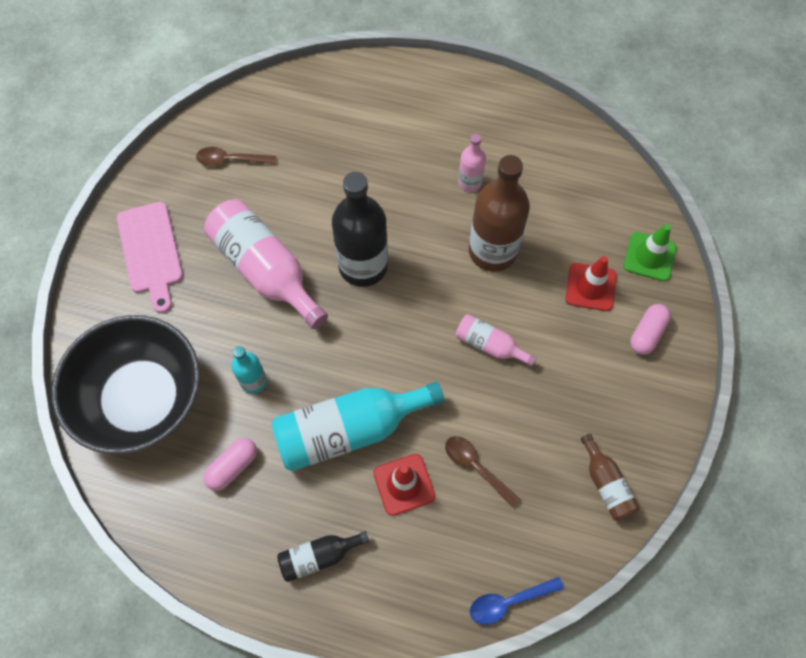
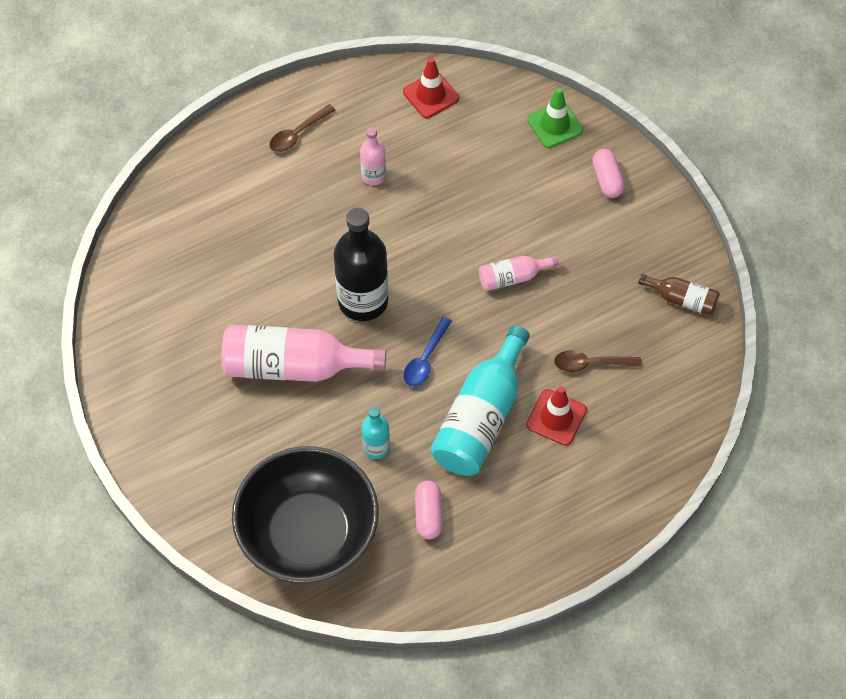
camera: 45 degrees left, 5 degrees down
(150, 252) = (186, 431): pink cutting board -> none
(231, 160) = (168, 311): brown spoon -> brown spoon (298, 134)
(319, 556) = (552, 512): black bottle -> none
(492, 251) = (444, 211): brown bottle -> none
(509, 601) = (698, 425): blue spoon -> blue spoon (425, 358)
(590, 287) = (538, 179): red traffic cone -> red traffic cone (431, 95)

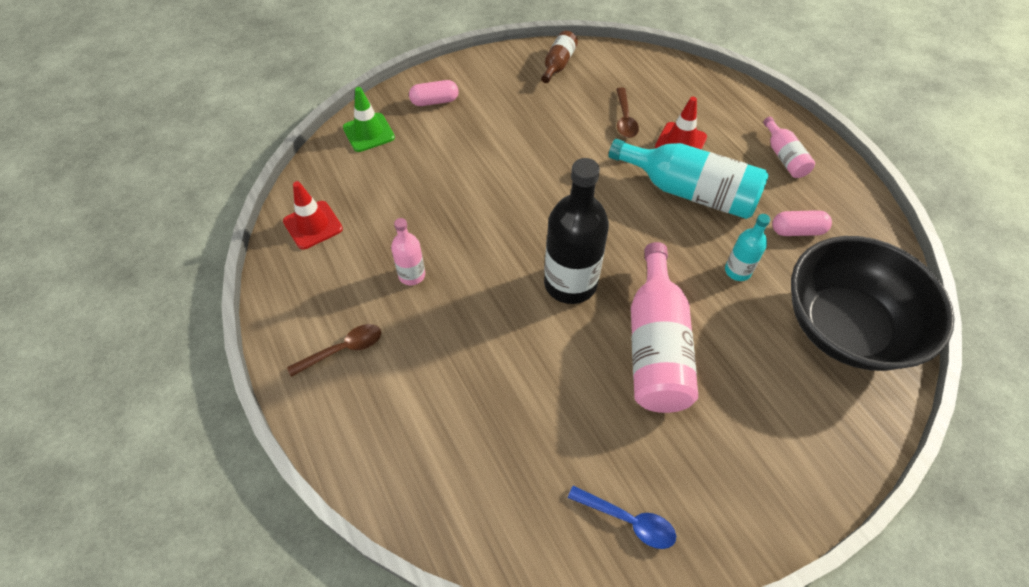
camera: 90 degrees left, 5 degrees down
(298, 134) = (343, 350): brown spoon -> brown spoon turned 75 degrees counterclockwise
(425, 358) = (633, 232): blue spoon -> blue spoon (628, 520)
(513, 277) = (539, 166): pink bottle -> pink bottle (784, 157)

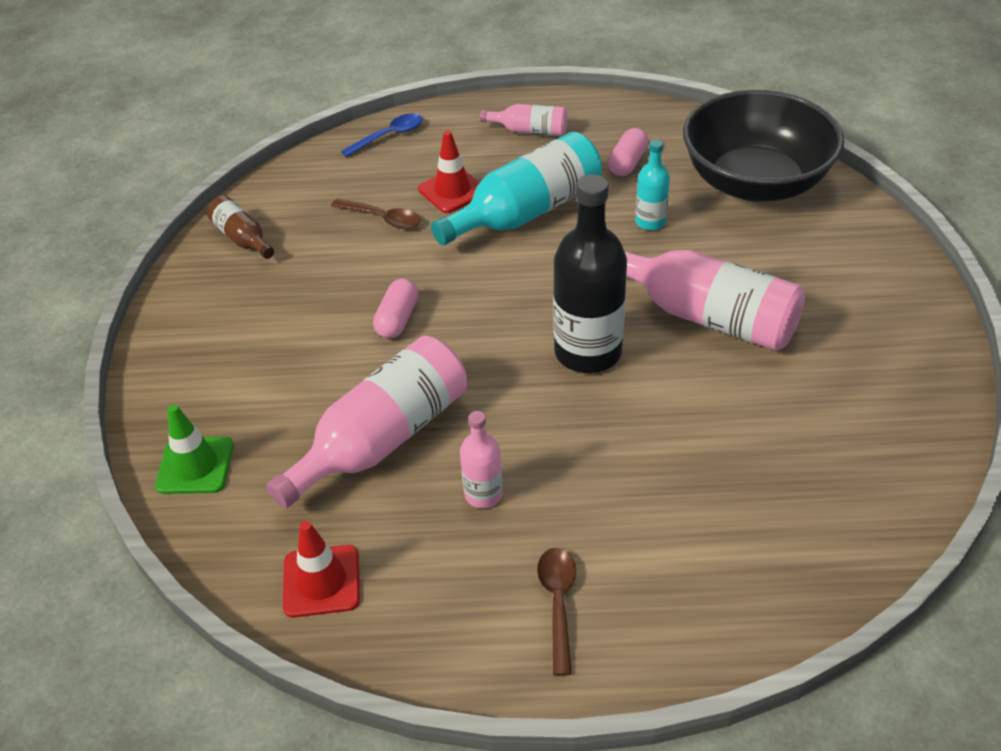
camera: 60 degrees left, 10 degrees down
(431, 205) = (382, 439): none -> pink bottle
(434, 101) = (199, 376): pink capsule -> pink capsule (397, 319)
(628, 520) = (894, 415): blue spoon -> blue spoon (388, 136)

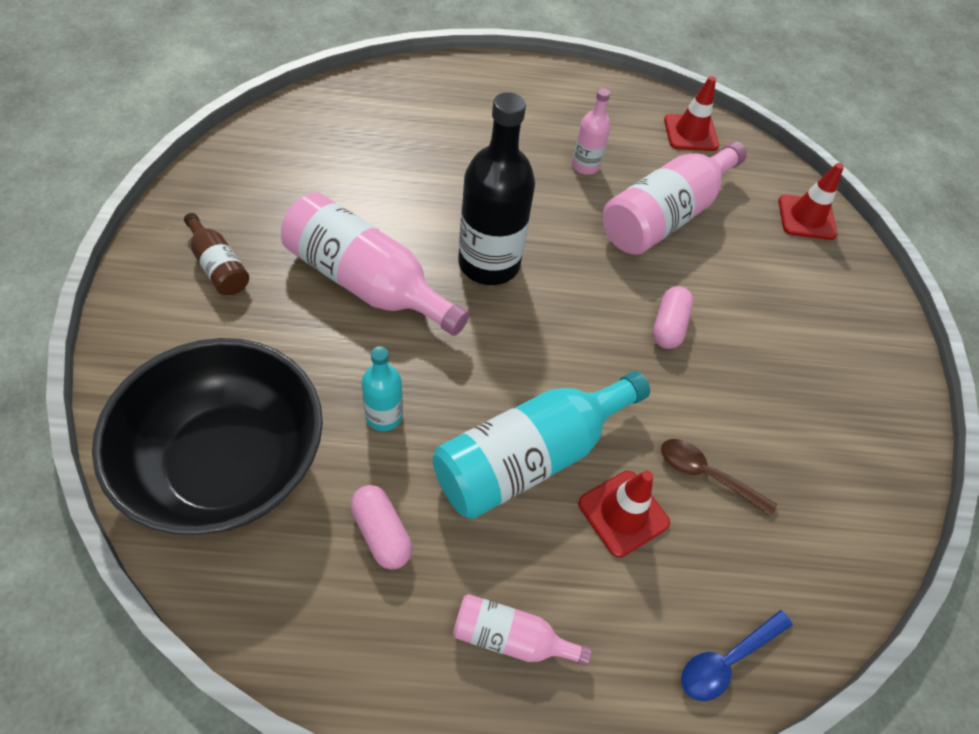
camera: 175 degrees right, 10 degrees up
(195, 466) = (806, 218): green traffic cone -> red traffic cone
(242, 238) = (867, 467): brown bottle -> brown bottle (218, 266)
(558, 604) = (539, 100): brown spoon -> none
(627, 163) = (381, 533): pink capsule -> pink capsule turned 60 degrees counterclockwise

